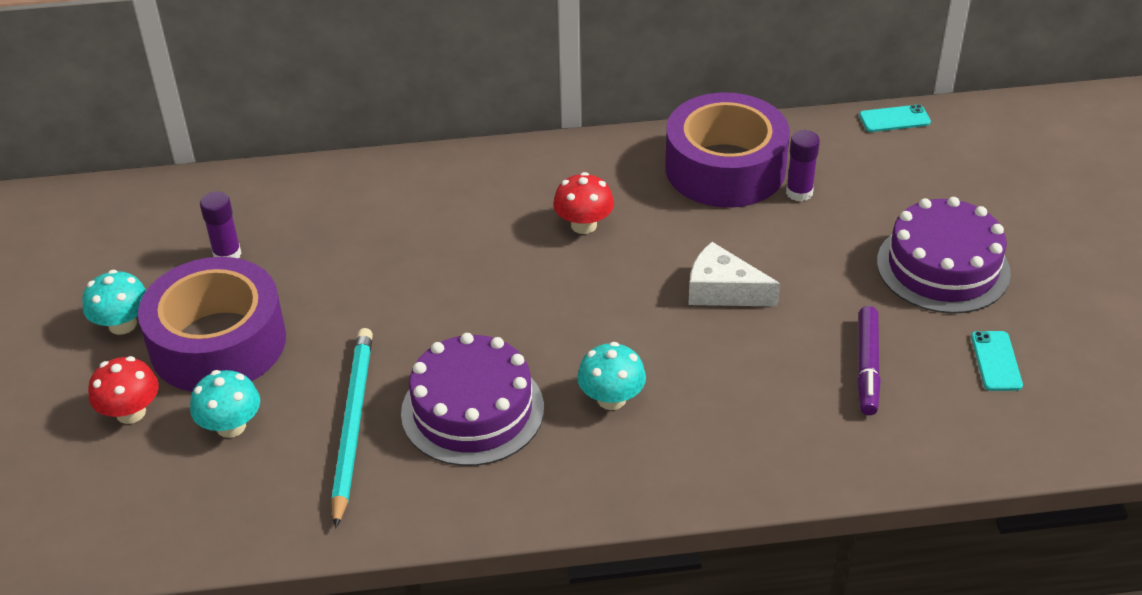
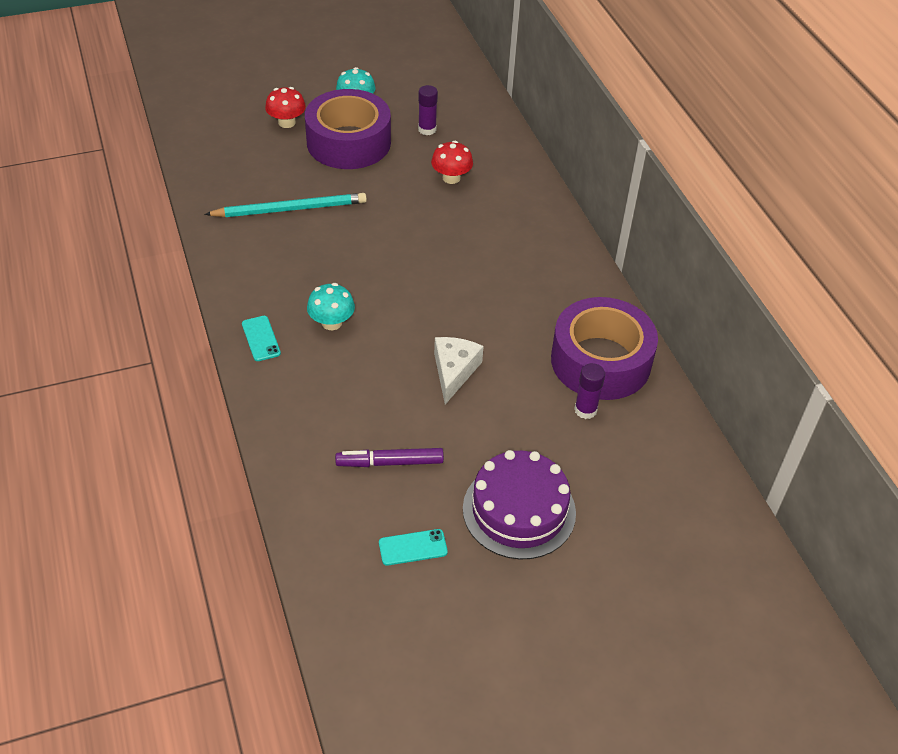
camera: 75 degrees right, 5 degrees up
(231, 426) = (282, 161): turquoise mushroom -> none
(472, 410) = (310, 258): purple cake -> none
(584, 225) = (505, 288): red mushroom -> red mushroom (451, 178)
(894, 119) = (713, 472): turquoise phone -> turquoise phone (261, 338)

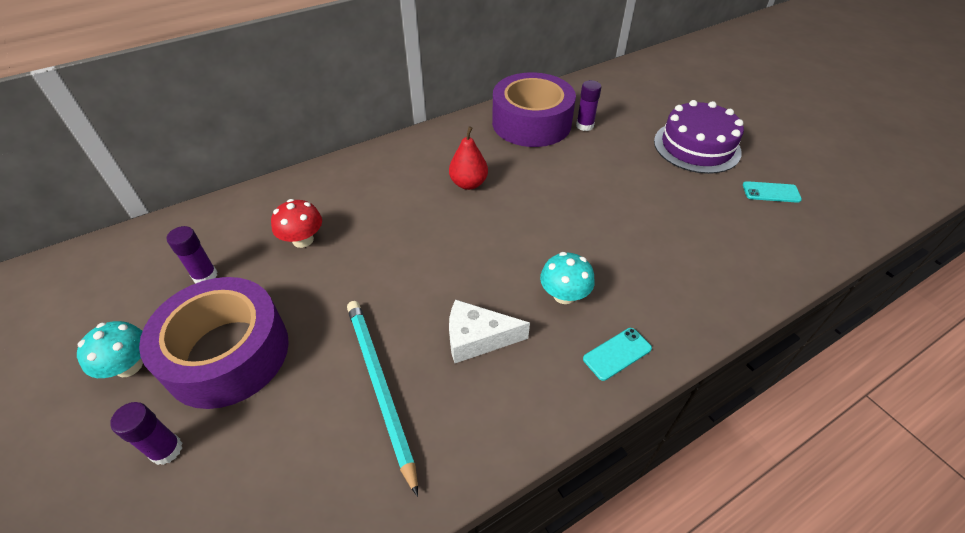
camera: 100 degrees left, 0 degrees up
(287, 122) = (166, 450): red mushroom -> purple glue stick
(390, 462) = (705, 219): purple marker -> none
(413, 547) = (771, 192): turquoise phone -> turquoise phone turned 60 degrees counterclockwise
(454, 371) = (584, 197): white cheese -> white cheese (477, 338)
(499, 288) = (468, 183): none -> red pear

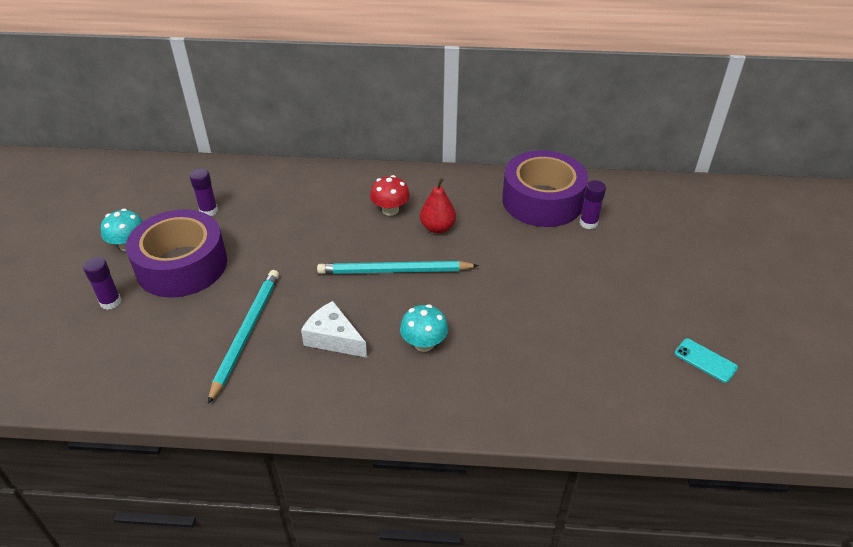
camera: 35 degrees right, 5 degrees down
(303, 240) = (285, 215): red mushroom -> red mushroom (390, 210)
(469, 241) = (394, 271): none -> turquoise pencil
(617, 353) = (419, 403): turquoise phone -> none
(697, 146) = (678, 287): purple cake -> none

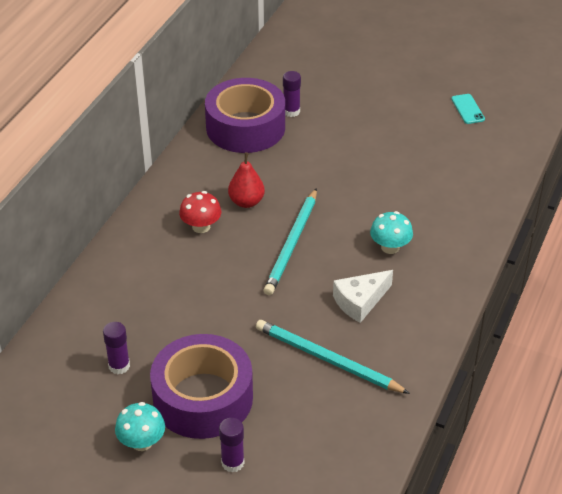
camera: 70 degrees left, 0 degrees up
(705, 360) = (467, 109): turquoise phone -> turquoise phone turned 75 degrees counterclockwise

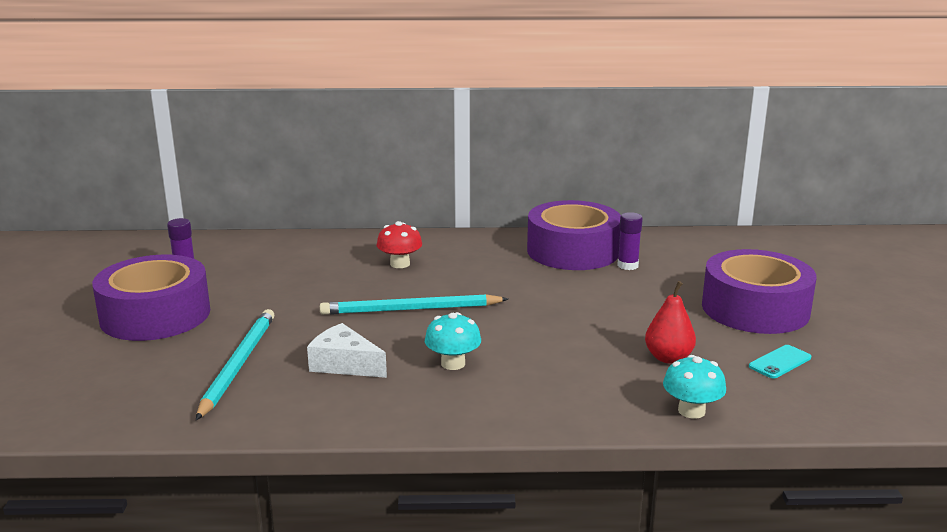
camera: 65 degrees right, 20 degrees down
(142, 442) = (89, 302): turquoise mushroom -> turquoise mushroom (691, 411)
(232, 463) = (68, 347): purple glue stick -> none
(246, 202) = (456, 275): red pear -> red pear (668, 358)
(395, 86) = (755, 309): none -> purple tape

